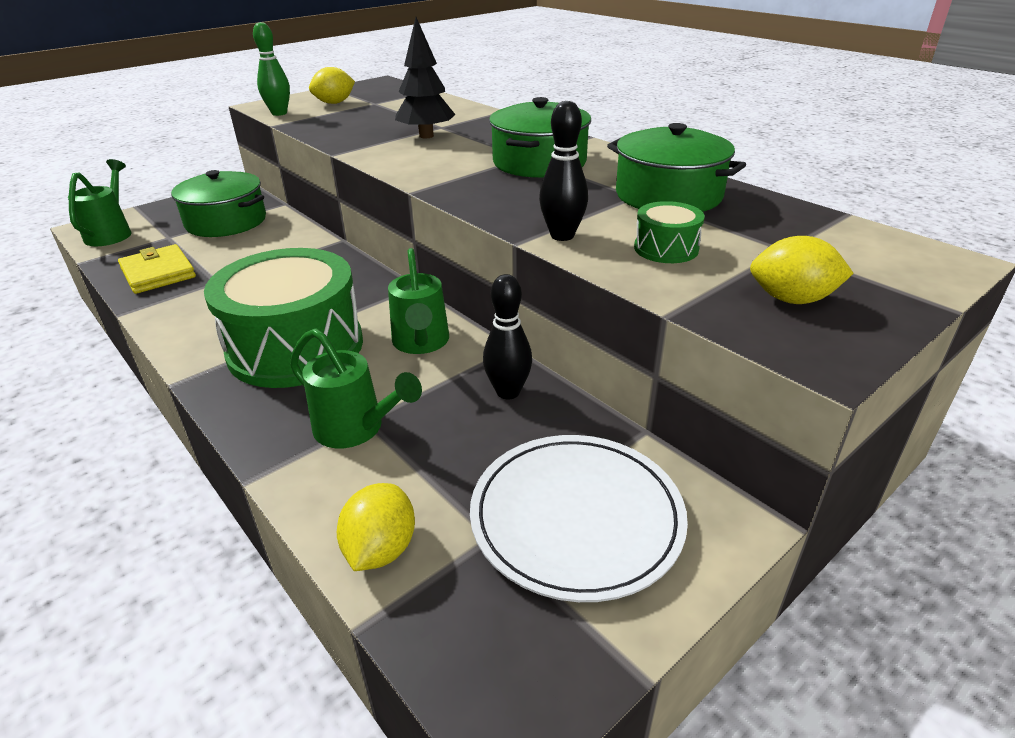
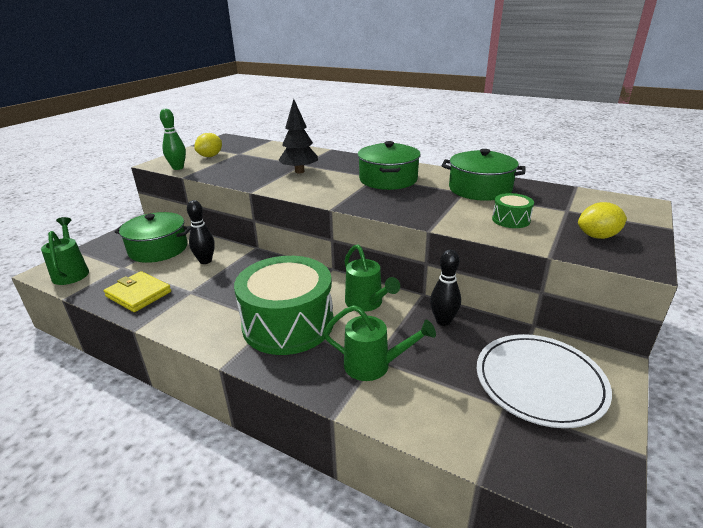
camera: 20 degrees left, 5 degrees down
(381, 549) = (452, 432): yellow lemon -> none
(562, 236) = (449, 222): black bowling pin -> black bowling pin (205, 261)

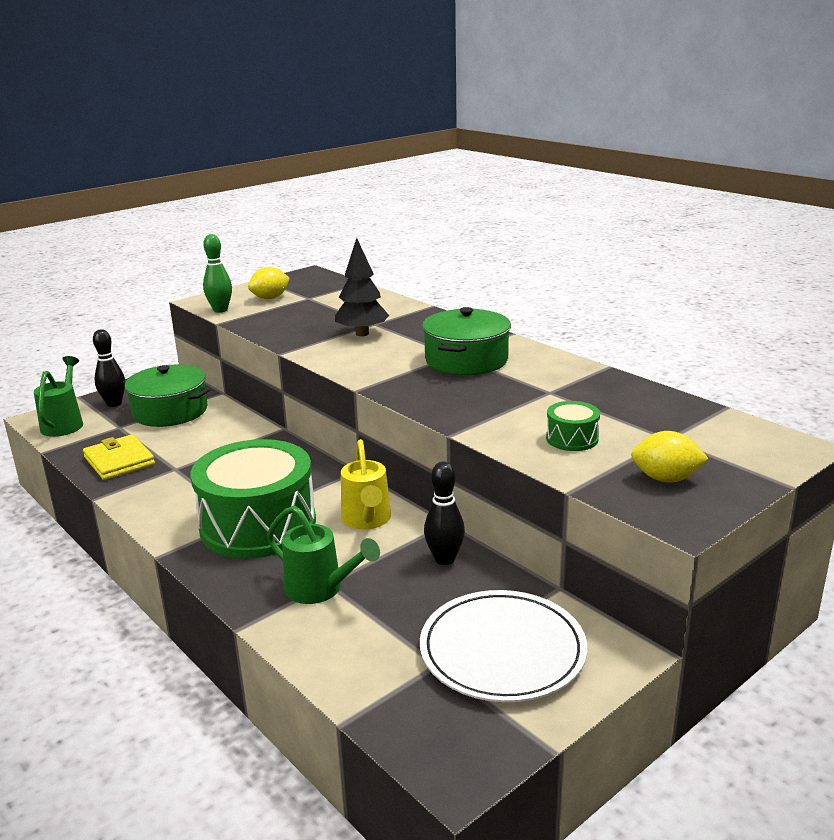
camera: 20 degrees right, 5 degrees down
(205, 261) = (214, 435): black bowling pin -> black bowling pin (114, 404)
(367, 303) = (367, 520): green watering can -> yellow watering can
(480, 189) = (578, 391): green pot -> none

